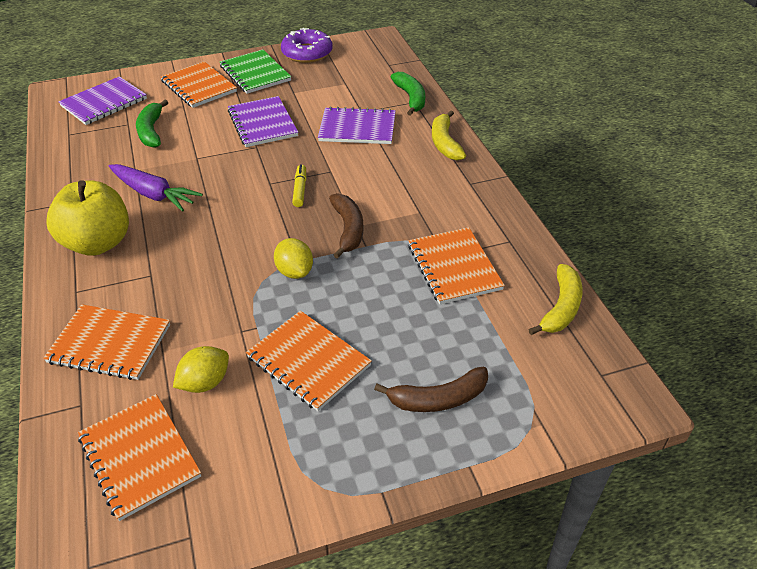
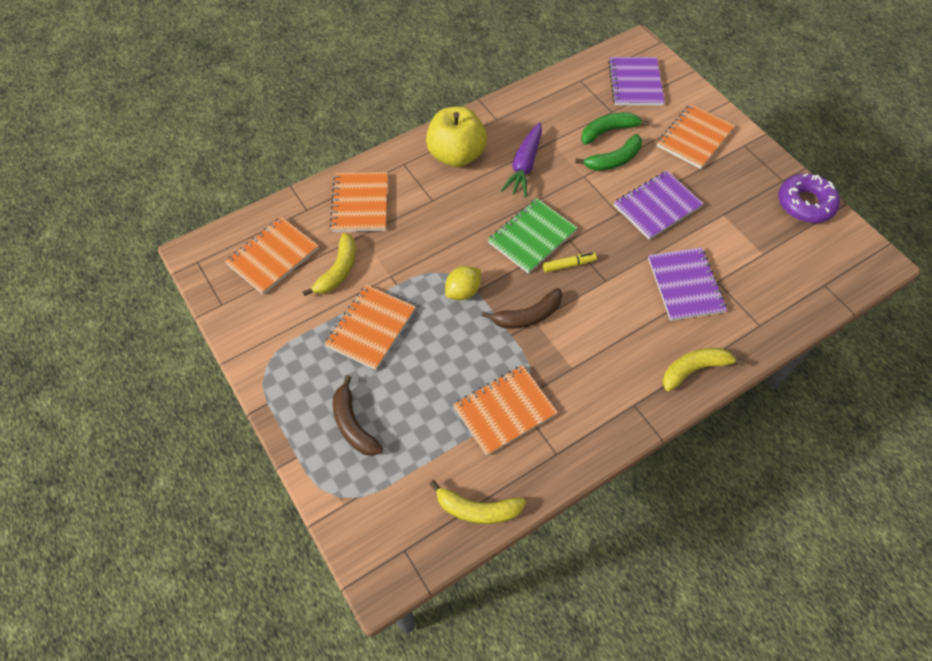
camera: 75 degrees right, 15 degrees up
(104, 102) = (635, 83): purple notebook -> purple notebook turned 60 degrees clockwise
(205, 382) = (338, 270): yellow lemon -> yellow banana
(255, 73) = (740, 173): green notebook -> green notebook (532, 237)
(411, 98) = (765, 321): green banana -> green banana (613, 160)

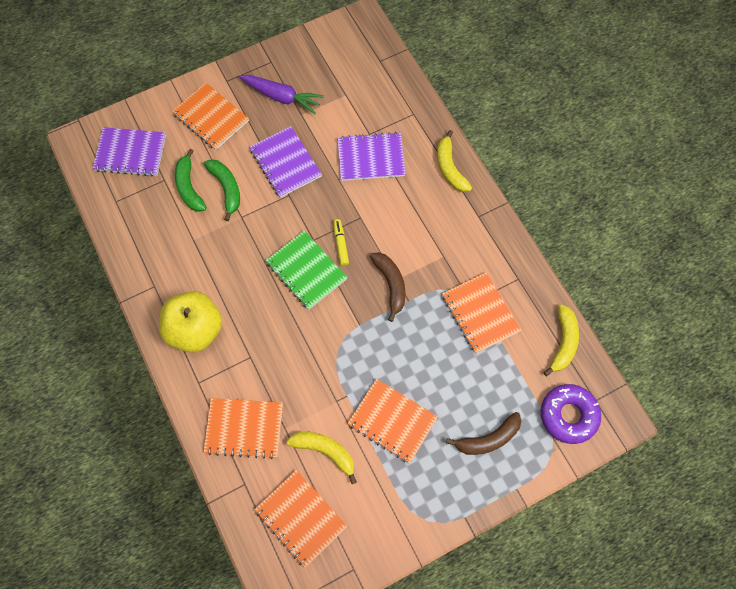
camera: 85 degrees left, 10 degrees up
(463, 291) = (360, 336): yellow lemon -> none
(524, 166) = (220, 267): purple carrot -> purple carrot (282, 97)
(805, 204) = (298, 52): purple donut -> purple donut (568, 415)

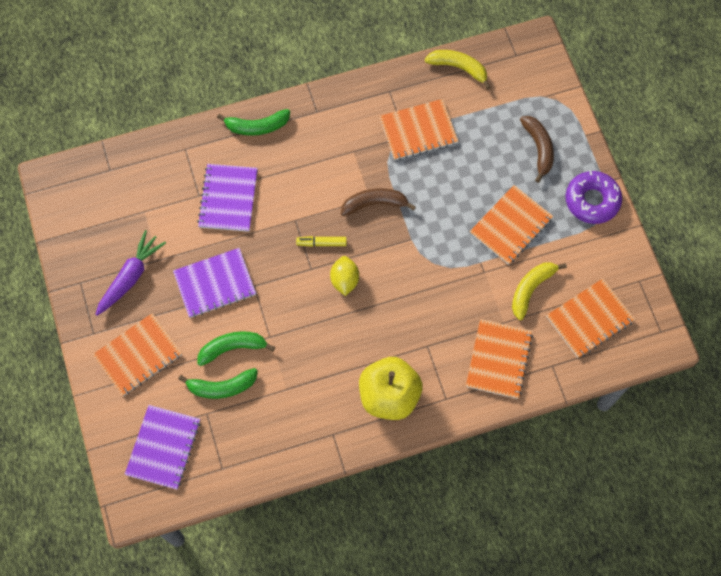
camera: 80 degrees left, 0 degrees up
(306, 271) = (344, 280): green notebook -> yellow lemon
(450, 168) = (257, 126): yellow banana -> green banana
(568, 415) = (526, 79): purple donut -> purple donut (592, 200)

